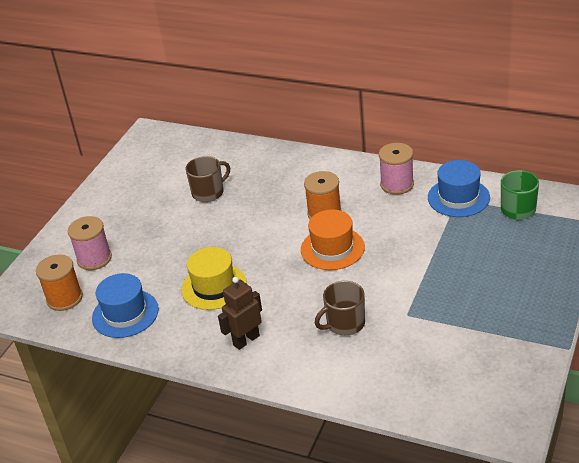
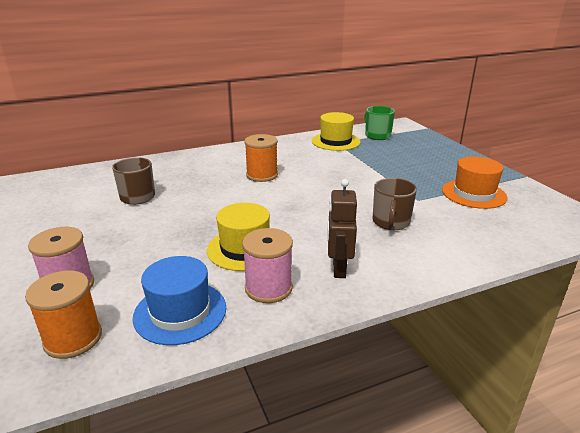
camera: 50 degrees left, 10 degrees down
(332, 248) = (302, 189): orange hat -> orange hat (474, 194)
(397, 184) = (286, 148): pink spool -> pink spool (268, 288)
(458, 197) = (335, 141): blue hat -> yellow hat

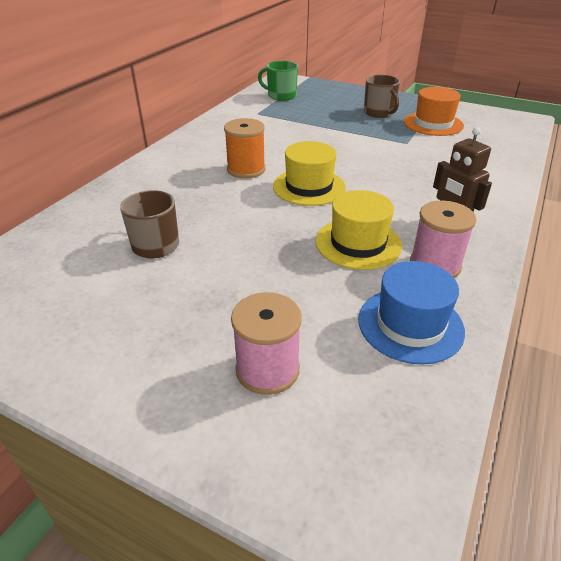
camera: 40 degrees left, 10 degrees up
(73, 338) = (370, 408): orange spool -> none
(335, 141) = (255, 112): yellow hat -> yellow hat (309, 187)
(391, 222) = (420, 169): brown mug -> brown mug (379, 113)

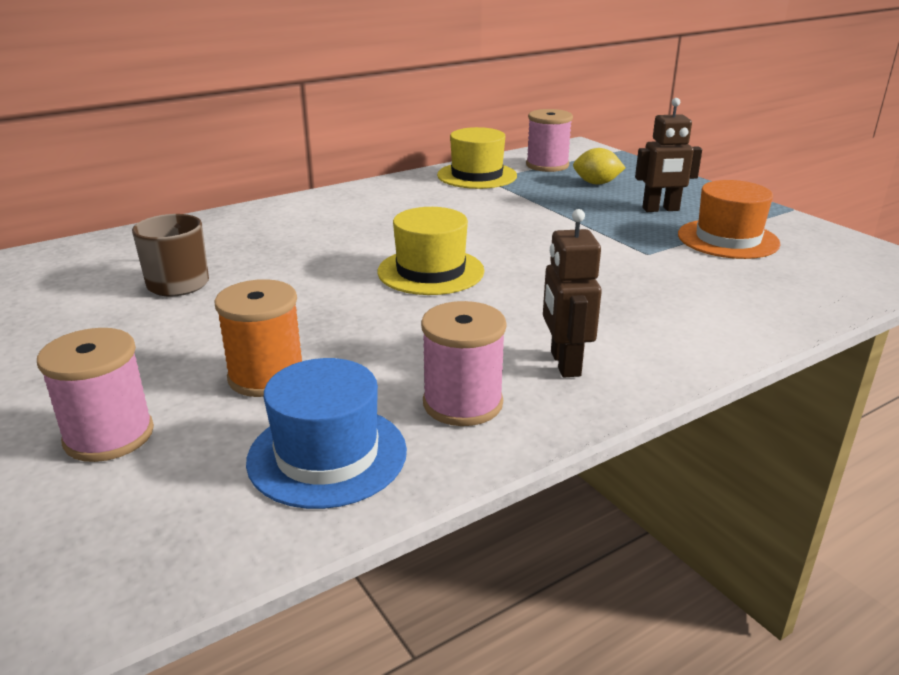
camera: 30 degrees right, 10 degrees down
(246, 169) = (382, 235): orange spool -> orange spool (266, 376)
(281, 96) = (547, 165): green mug -> pink spool
(324, 103) = (596, 183): none -> yellow lemon
(358, 243) = (399, 348): yellow hat -> yellow hat (477, 175)
(379, 113) = (661, 209): brown mug -> brown robot

